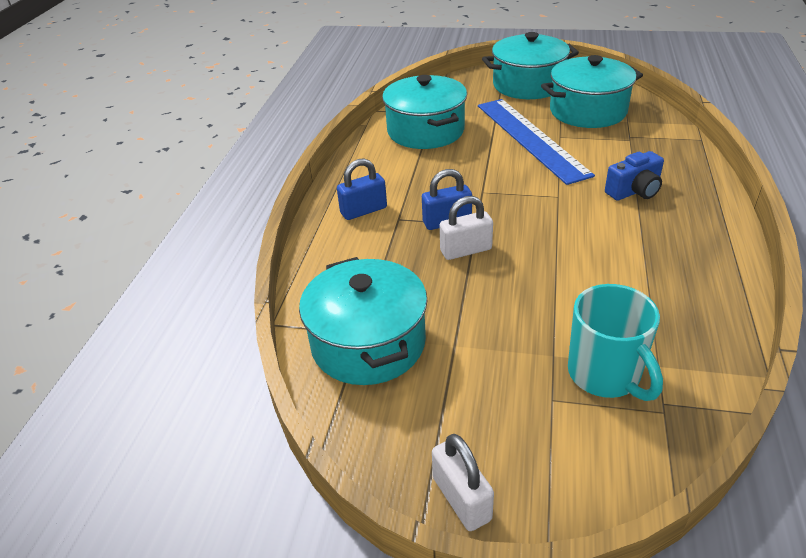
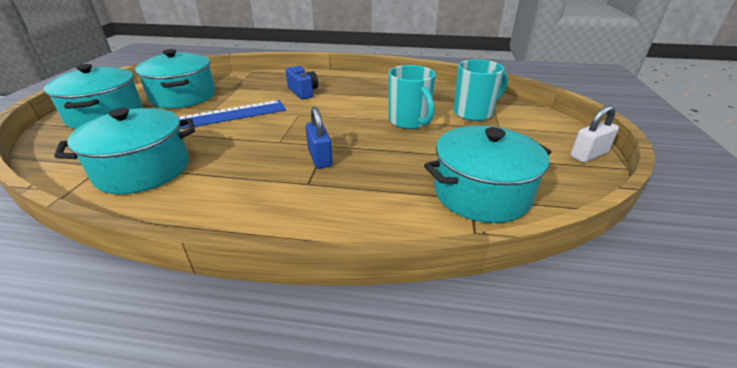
camera: 95 degrees left, 5 degrees down
(363, 210) = (286, 206): blue padlock -> none
(466, 250) = (361, 150): white padlock -> none
(553, 294) = (409, 121): none -> turquoise mug

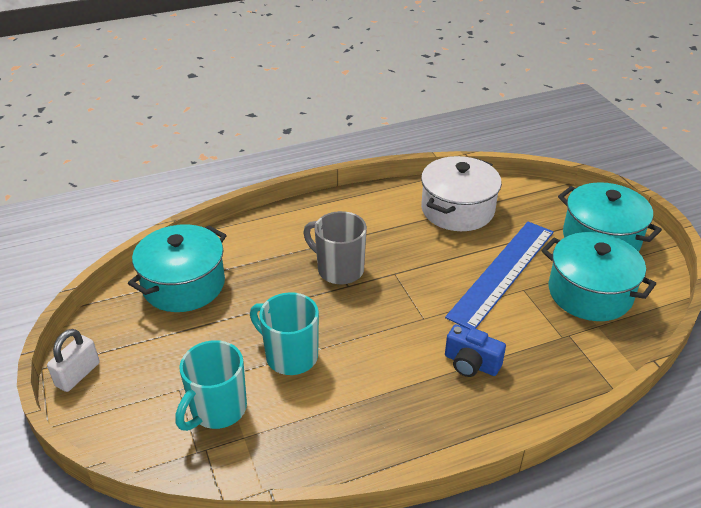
camera: 150 degrees right, 5 degrees up
(143, 169) = (457, 210): turquoise pot -> white pot
(319, 158) = (339, 269): blue padlock -> grey mug

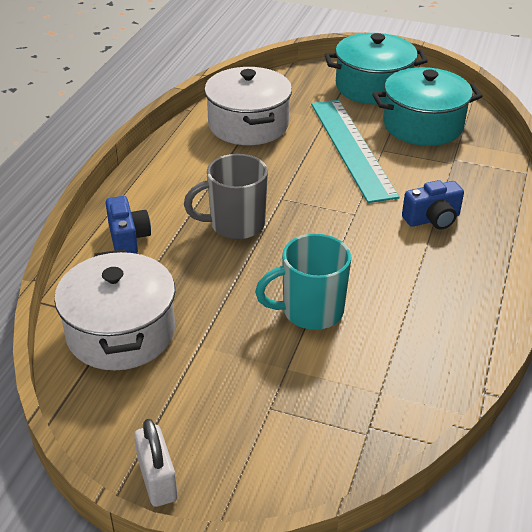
camera: 50 degrees left, 0 degrees up
(184, 285) = (121, 332): turquoise pot -> white pot
(217, 410) = (327, 393): turquoise mug -> none
(270, 234) = (128, 238): none -> blue camera
(502, 272) = (351, 148): blue ruler -> turquoise ruler

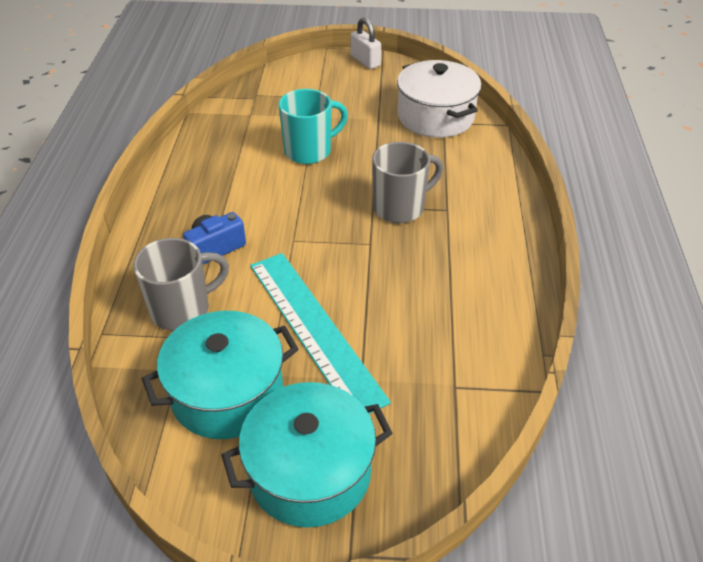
camera: 165 degrees right, 5 degrees up
(128, 238) = (483, 178): blue camera -> none
(248, 125) = (455, 342): white pot -> none
(460, 177) = (182, 309): none -> grey mug

